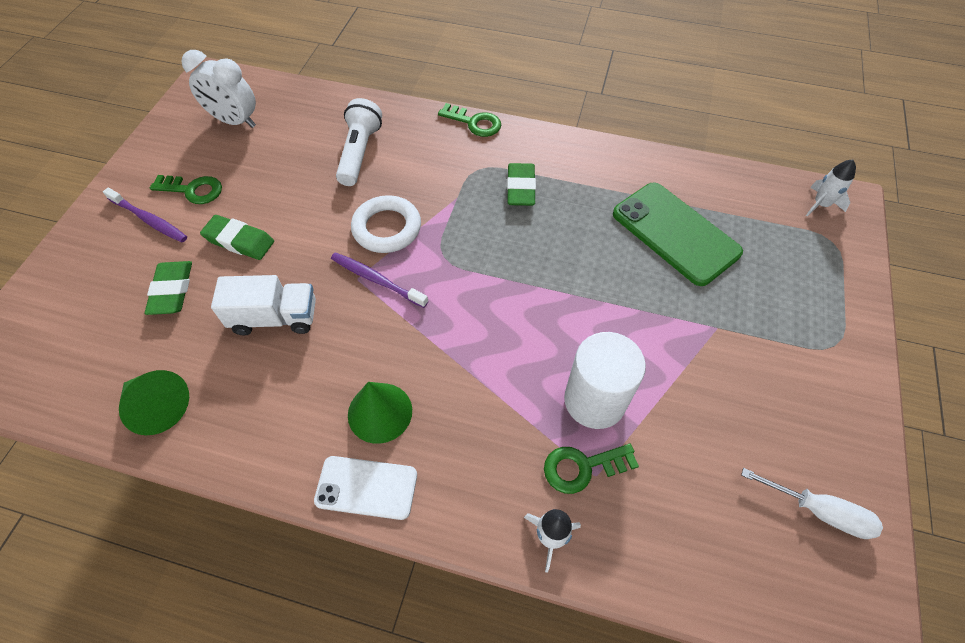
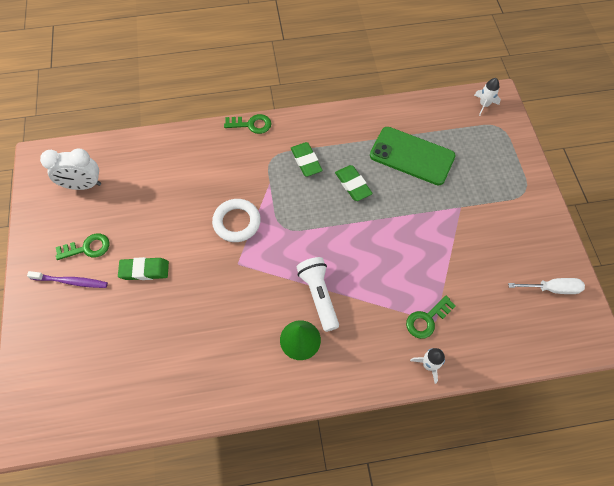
camera: 25 degrees left, 5 degrees up
(158, 406) = (163, 397): green cone -> none
(172, 290) = (121, 322): green eraser -> green eraser (353, 185)
(275, 317) = (201, 310): white truck -> none
(359, 152) = (187, 176): white flashlight -> white flashlight (318, 295)
(366, 487) = (317, 385): white phone -> none
(376, 279) = (250, 259): purple toothbrush -> none
(594, 400) = (415, 279): white cylinder -> none

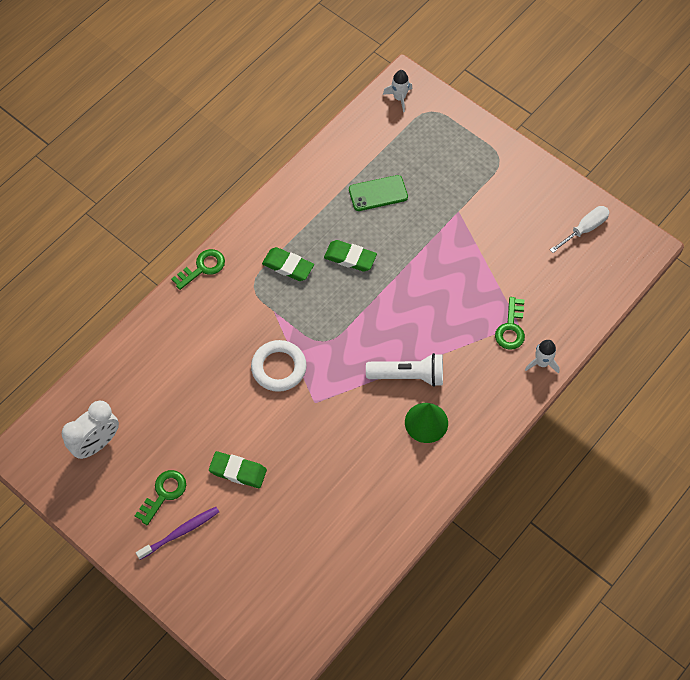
camera: 40 degrees left, 0 degrees up
(144, 270) = (238, 471): green eraser -> green eraser turned 60 degrees clockwise
(318, 295) = (408, 375): white flashlight -> white flashlight turned 150 degrees clockwise
(412, 156) = (378, 193): green phone -> green phone, size x0.62

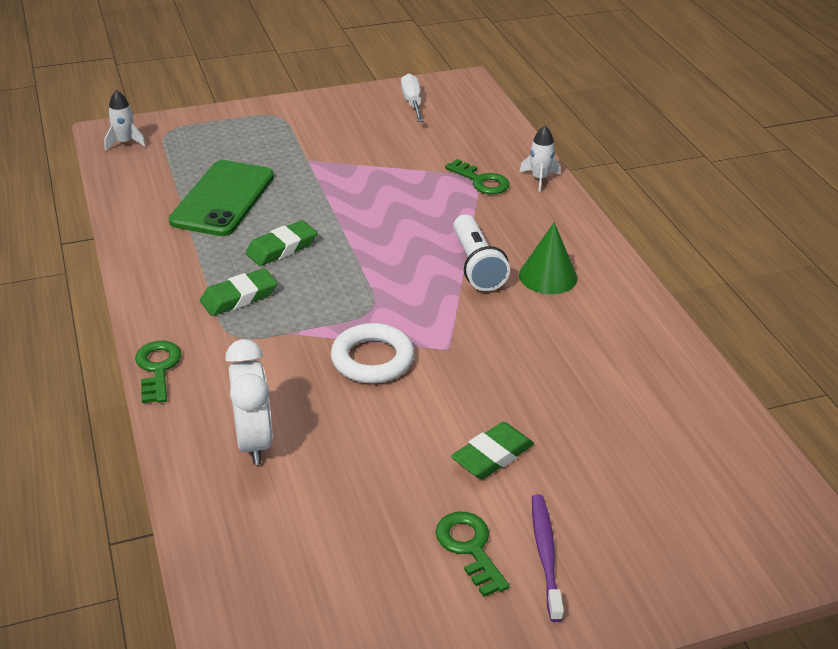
camera: 60 degrees left, 25 degrees down
(97, 444) = (324, 594): white clock -> white clock (254, 441)
(378, 193) = (223, 199): green phone -> green phone, size x1.62
(408, 375) = (476, 266): white flashlight -> white flashlight turned 135 degrees clockwise

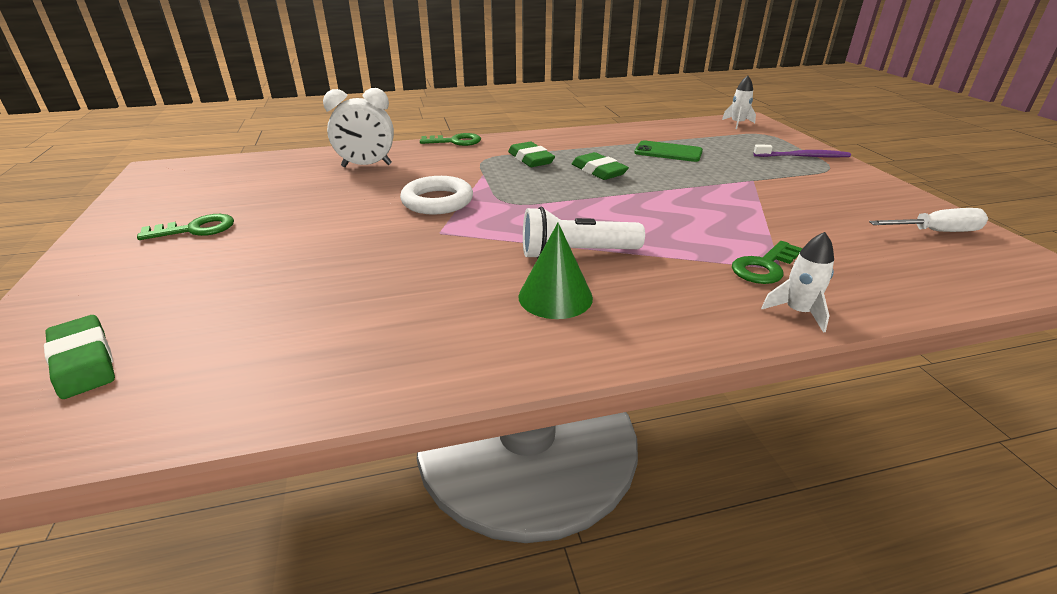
camera: 95 degrees right, 5 degrees down
(223, 199) = (668, 152): green phone -> green phone, size x0.62
(492, 456) = (284, 244): green eraser -> green eraser (83, 362)
(545, 554) = (152, 259): purple toothbrush -> purple toothbrush (803, 156)

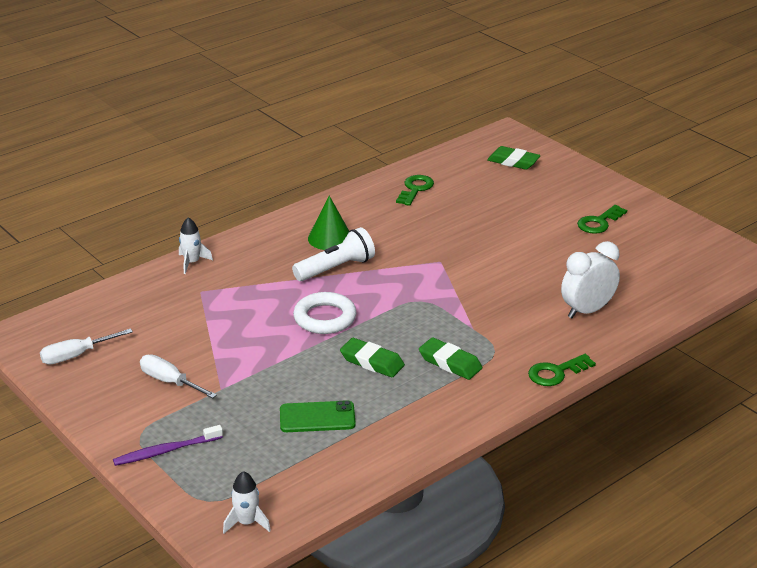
camera: 155 degrees right, 0 degrees up
(437, 201) = (474, 287): white ring -> white ring (325, 318)
(764, 267) = (210, 289): green key -> green key (415, 189)
(807, 192) = (170, 382): none -> white screwdriver

